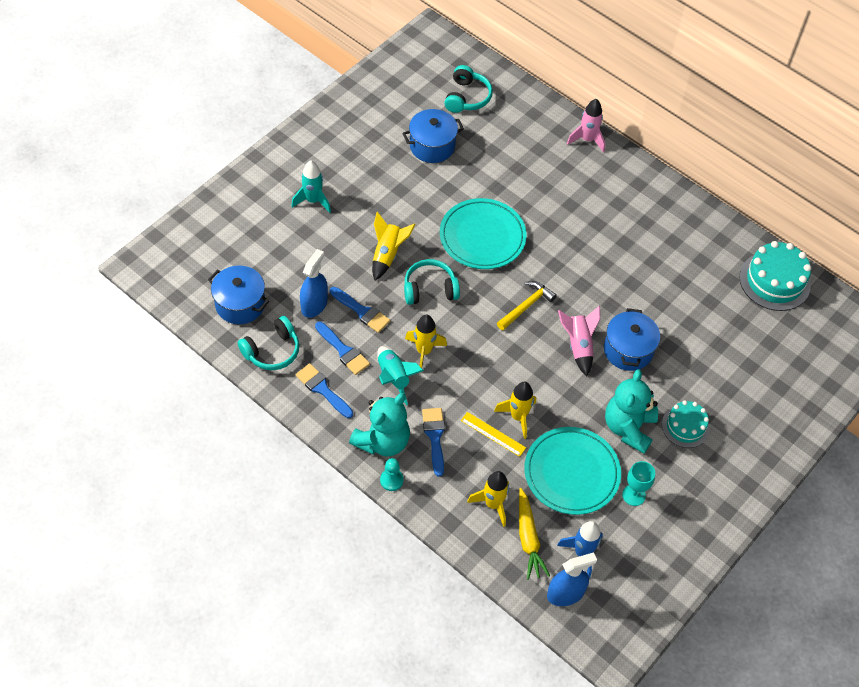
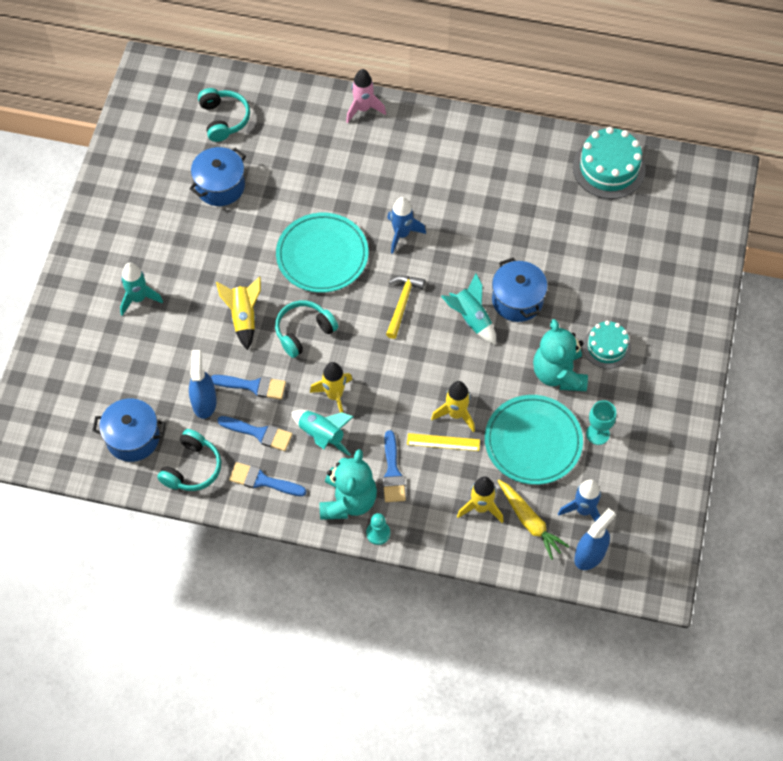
camera: 25 degrees left, 5 degrees up
(434, 437) = (392, 472): blue brush -> blue brush turned 150 degrees counterclockwise
(559, 251) = (402, 234): none -> blue rocket
(578, 346) = (471, 318): pink rocket -> turquoise rocket

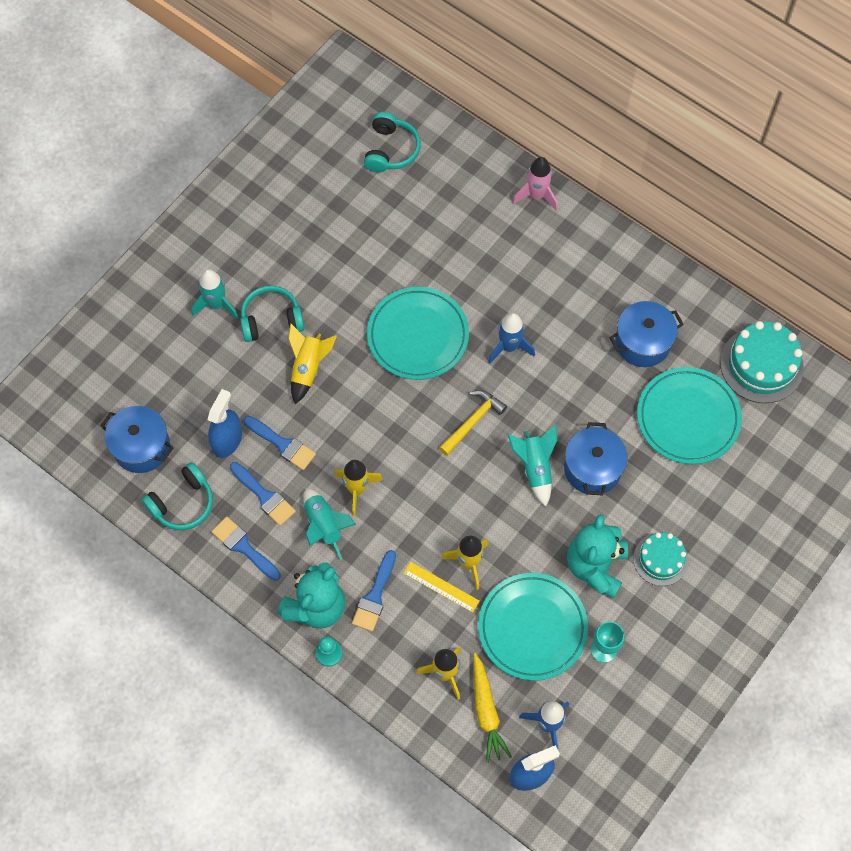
camera: 25 degrees right, 5 degrees up
(220, 186) = (352, 220): blue pot -> blue pot (642, 342)
(303, 332) = (360, 409): turquoise headphones -> turquoise headphones (271, 319)
(572, 231) = (688, 418): none -> turquoise plate

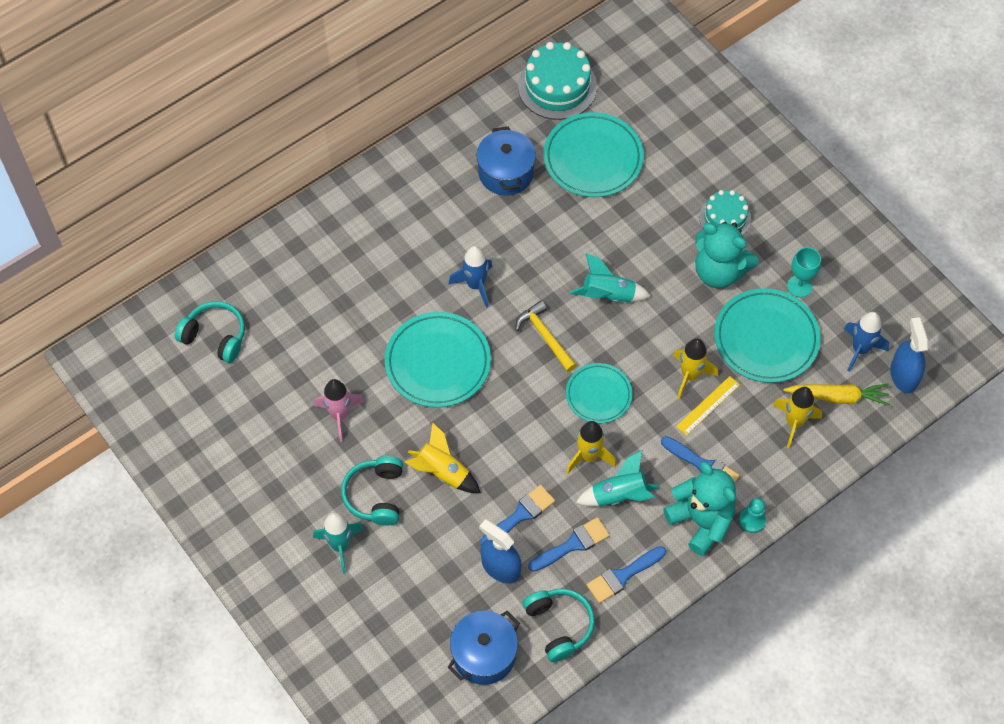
camera: 75 degrees left, 5 degrees down
(424, 483) = (598, 395): none -> turquoise plate
(536, 195) = (317, 219): pink rocket -> pink rocket (340, 415)
(592, 468) = (622, 248): blue pot -> none

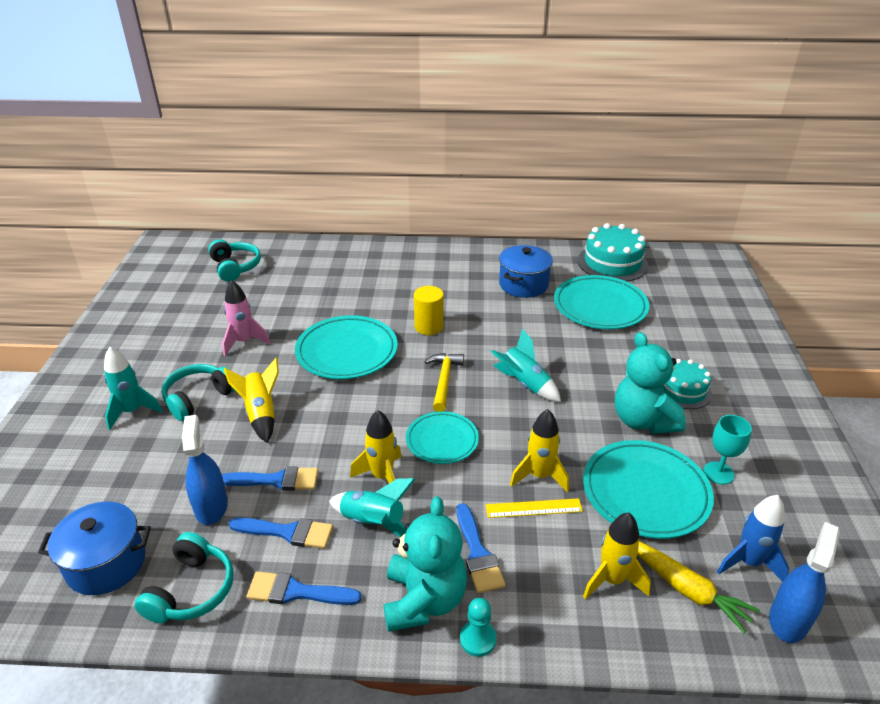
camera: 40 degrees right, 25 degrees down
(475, 285) = (429, 327): blue rocket -> yellow cylinder

